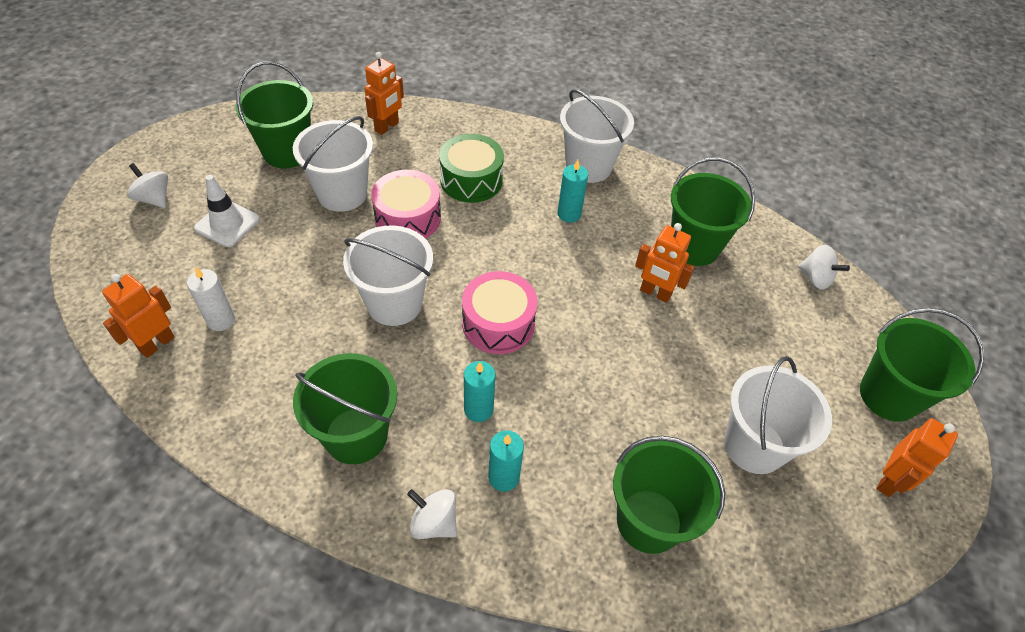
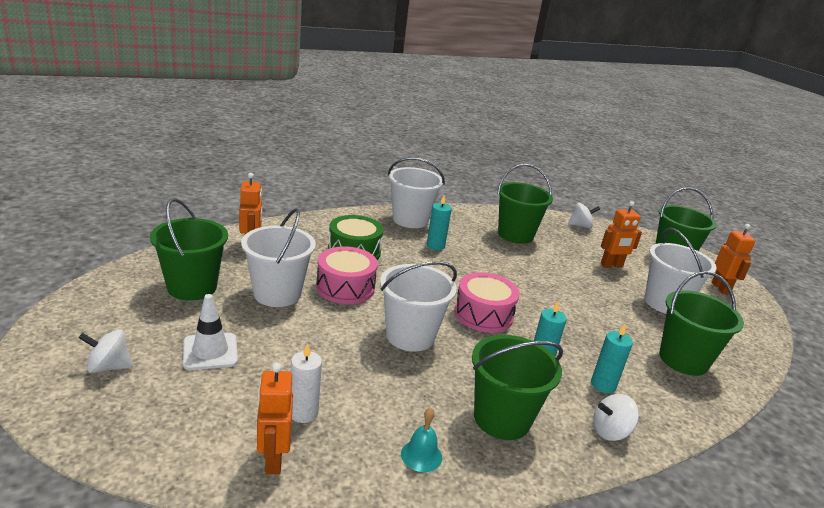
camera: 45 degrees left, 25 degrees down
(250, 416) = (421, 455): none -> turquoise bell
(655, 293) = (531, 262): orange robot -> orange robot (611, 265)

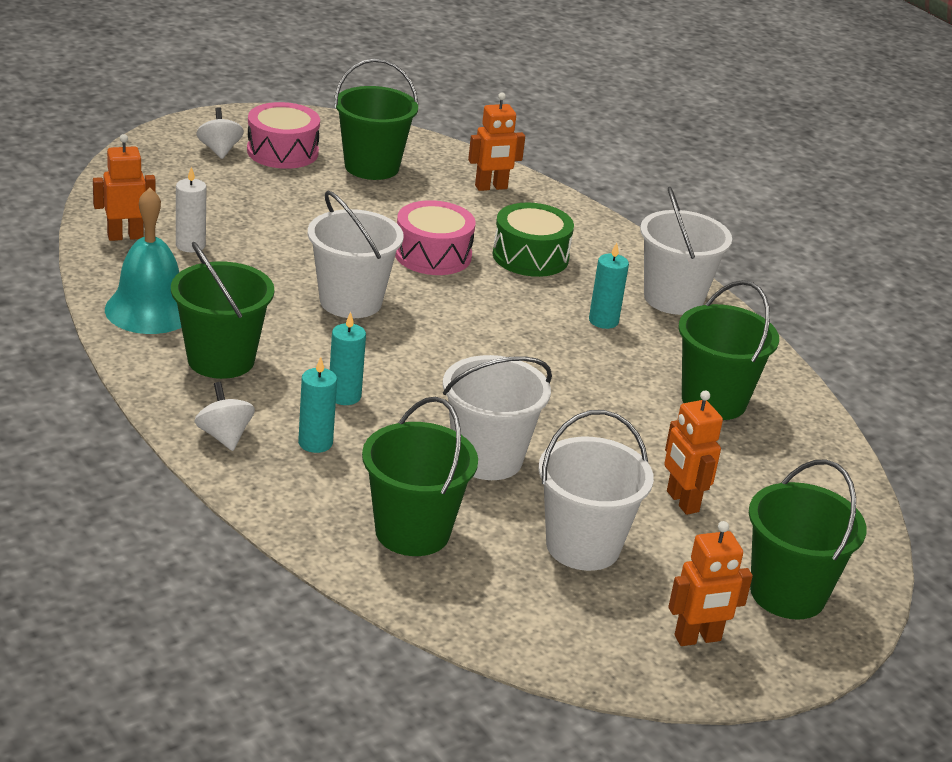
camera: 80 degrees right, 5 degrees up
(210, 351) = (263, 191): white traffic cone -> none
(277, 294) = (390, 214): white bucket -> white bucket (487, 459)
(421, 455) = (150, 309): turquoise bell -> turquoise bell, size x2.09
(483, 314) = (431, 356): pink drum -> pink drum (282, 152)
(580, 226) = (828, 484): white spinning top -> none

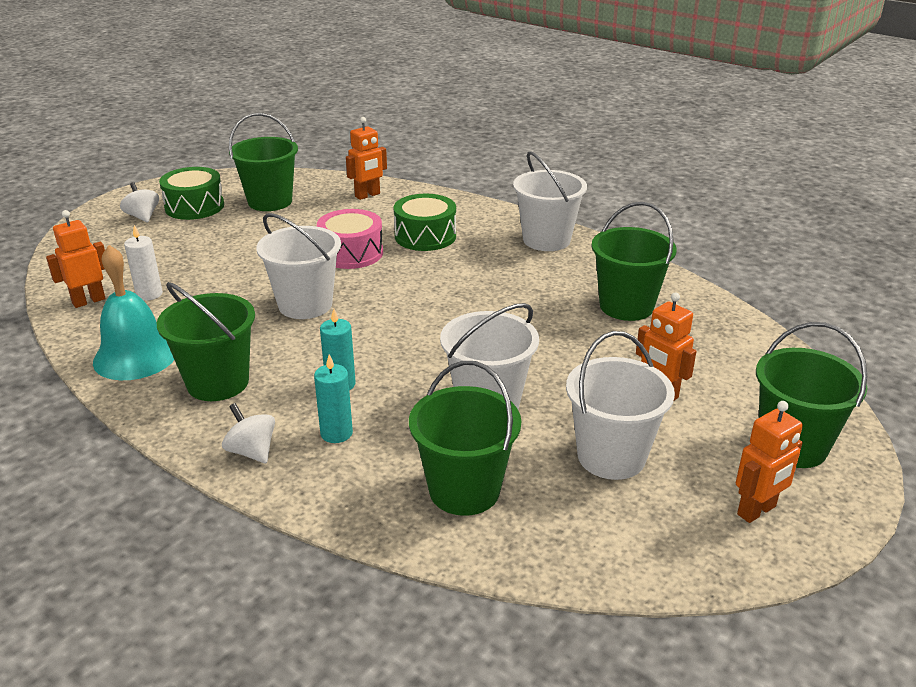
camera: 15 degrees left, 0 degrees up
(282, 152) = (194, 206): pink drum -> green drum
(603, 321) = (507, 269): turquoise candle -> none

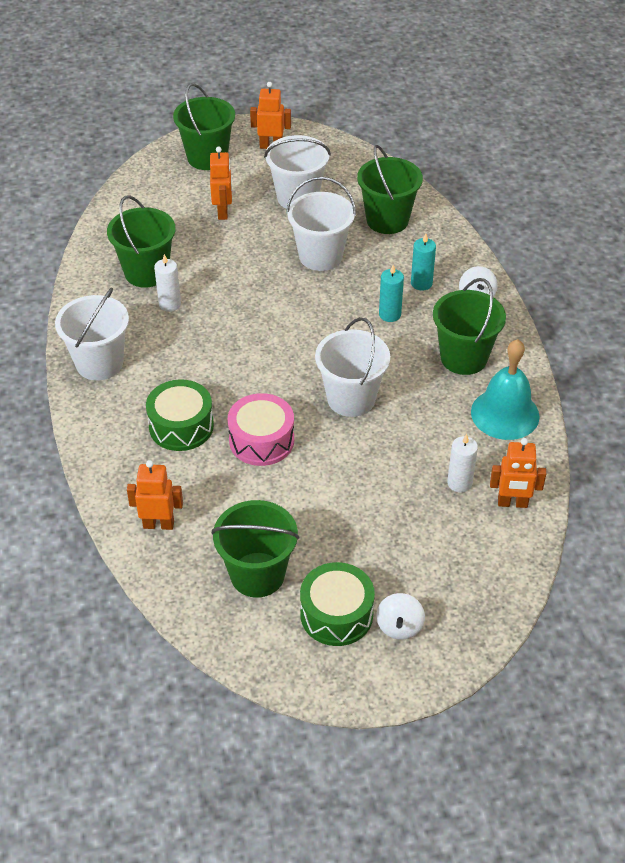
camera: 140 degrees left, 15 degrees up
(563, 295) = (170, 304): none -> white candle

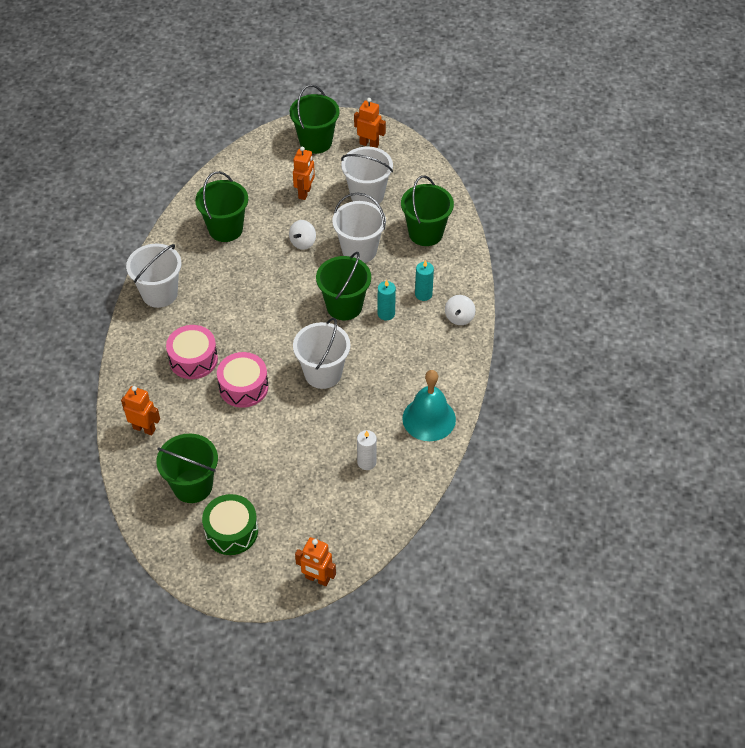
camera: 20 degrees right, 5 degrees up
(170, 304) = (230, 260): white candle -> none
(181, 426) = (193, 359): green drum -> pink drum
(399, 626) = (269, 554): white spinning top -> white spinning top (303, 242)
(463, 358) = (422, 365): green bucket -> green bucket (344, 306)
(512, 503) = (396, 489): orange robot -> orange robot (317, 579)

